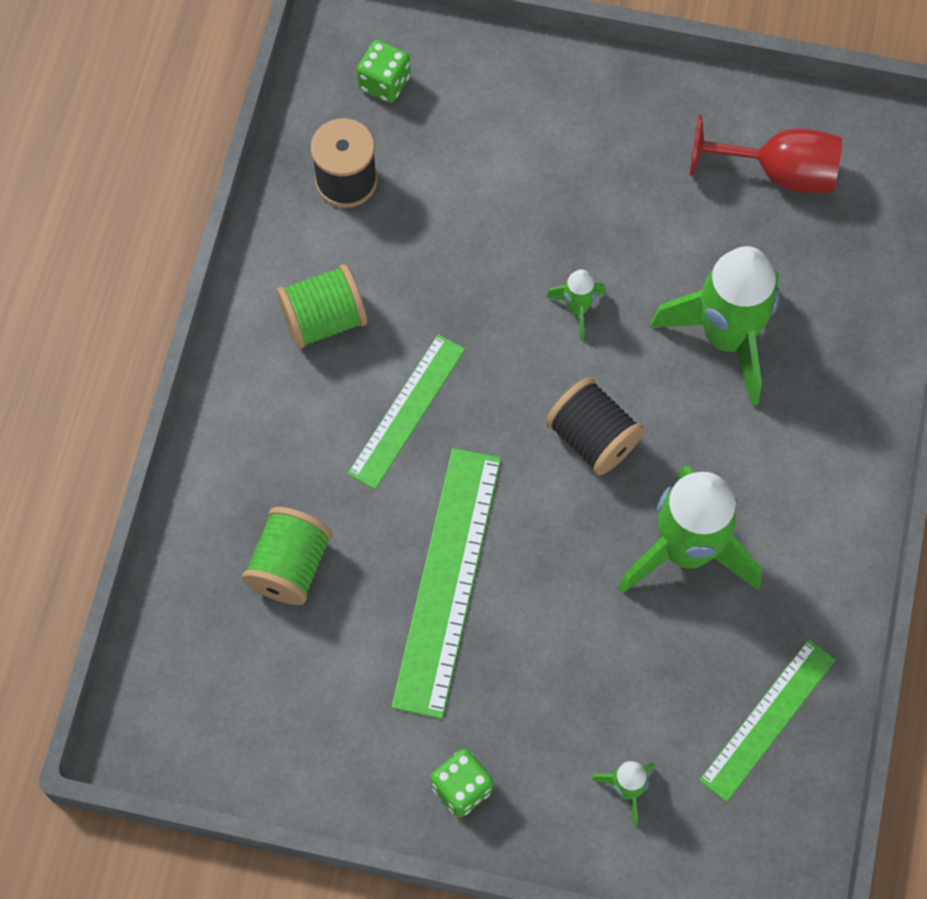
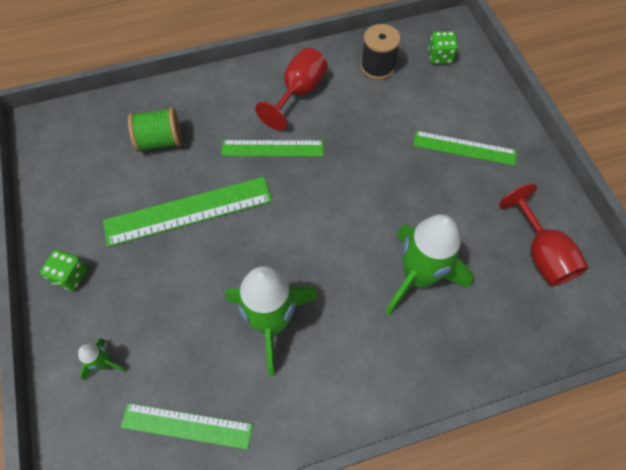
camera: 60 degrees right, 5 degrees down
(324, 320) = (299, 93): green spool -> red goblet
(567, 157) = (464, 148): none -> green ruler
(577, 308) = (381, 195): green rocket -> none
(593, 438) = (311, 239): black spool -> none

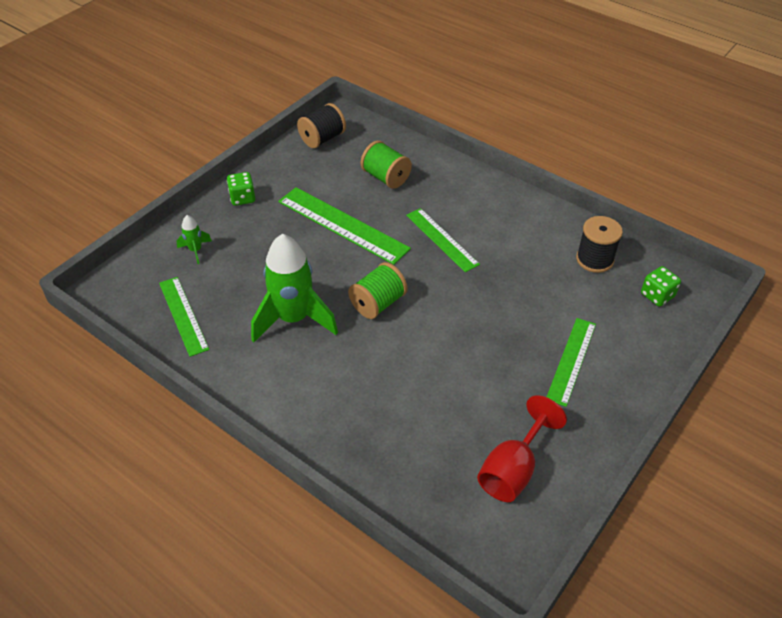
camera: 55 degrees right, 15 degrees down
(57, 158) = (322, 139): none -> black spool
(299, 93) = (511, 226): red goblet -> none
(307, 241) = (378, 303): none -> green spool
(418, 277) = (408, 389): green rocket -> none
(464, 148) = (571, 361): green ruler -> green ruler turned 45 degrees clockwise

